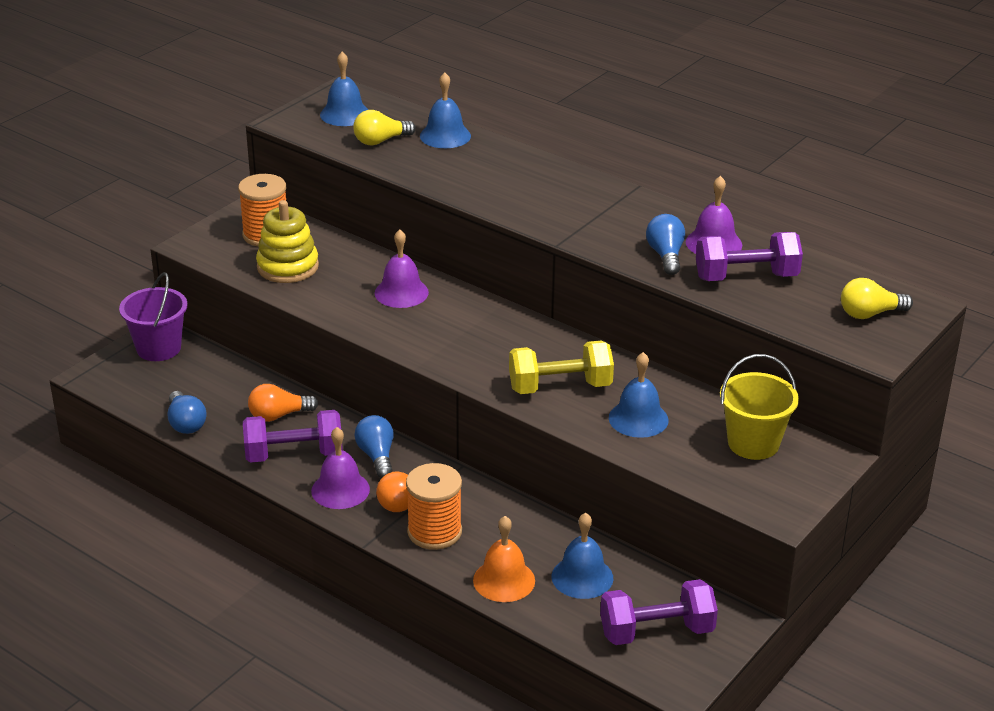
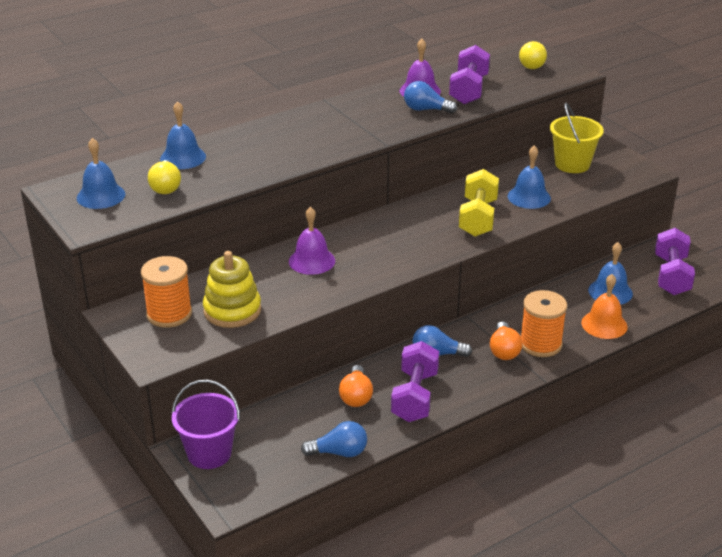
camera: 70 degrees left, 0 degrees up
(340, 490) = (472, 380): purple bell -> none

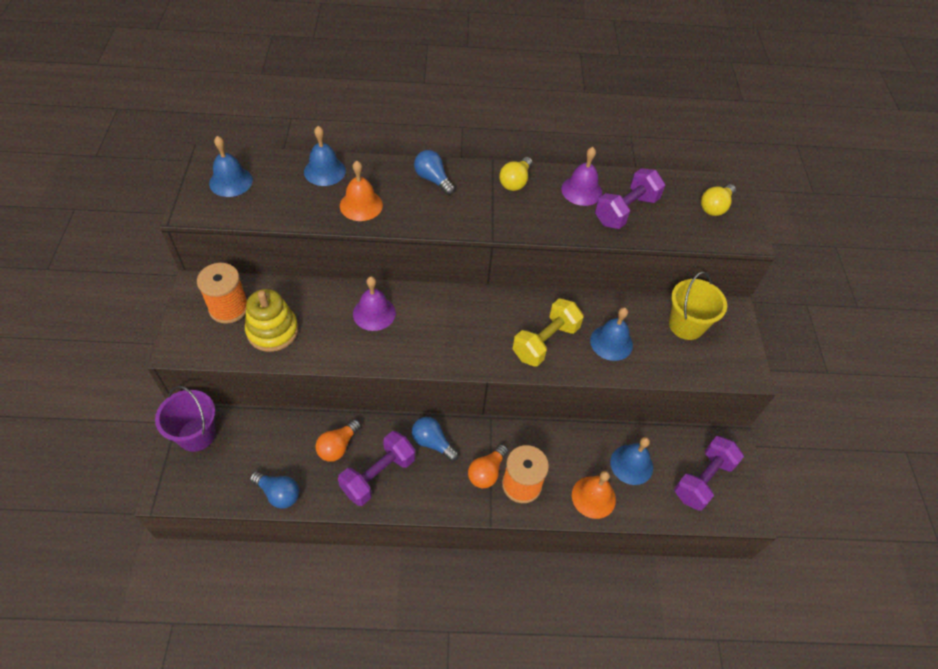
camera: 30 degrees right, 20 degrees up
(166, 187) = (282, 197): yellow light bulb -> yellow light bulb (515, 182)
(246, 165) = (361, 205): none -> orange bell
(426, 109) = (565, 216): blue light bulb -> blue light bulb (433, 179)

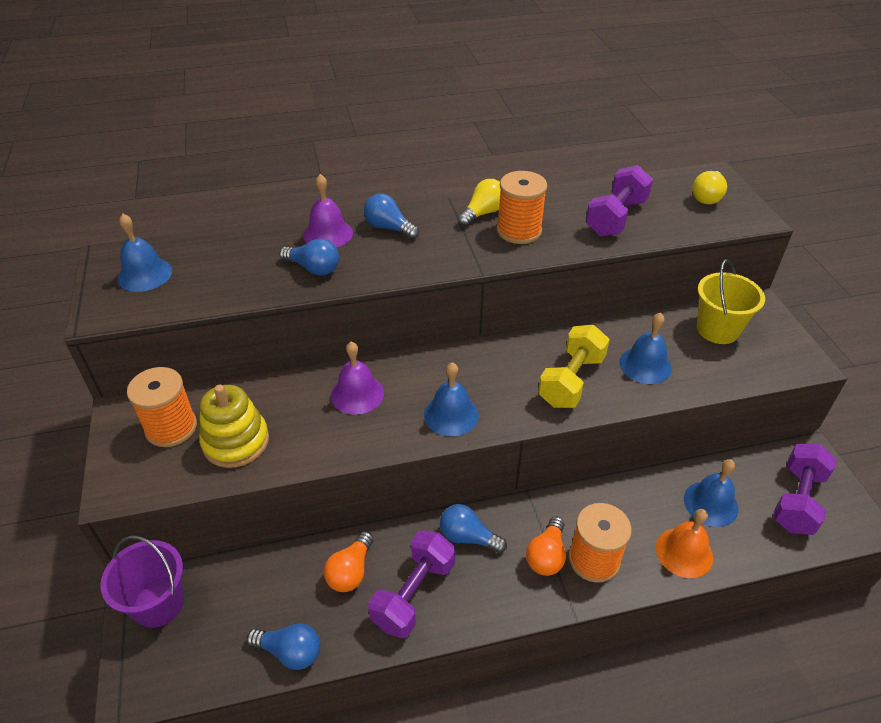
camera: 10 degrees left, 10 degrees down
(324, 171) = (258, 243): blue bell -> blue bell (451, 414)
(361, 205) = (314, 268): orange bell -> blue light bulb
(515, 182) = (483, 213): yellow light bulb -> yellow light bulb turned 150 degrees counterclockwise
(538, 206) = (519, 231): none -> orange spool
(581, 190) = (559, 208): purple bell -> purple bell (328, 234)

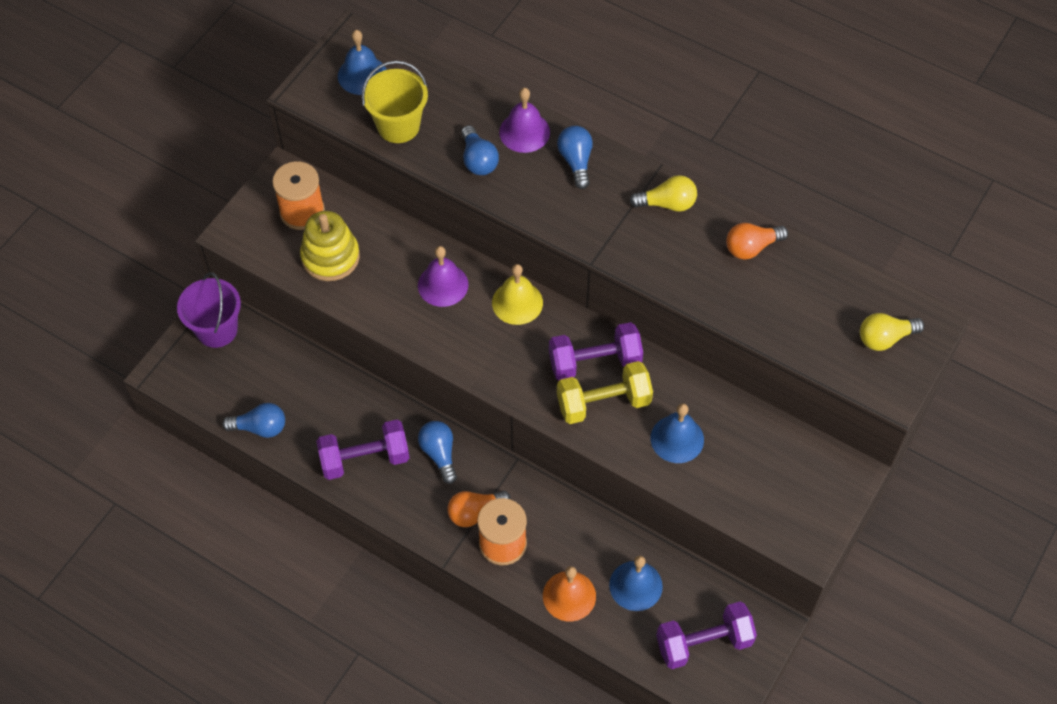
camera: 45 degrees right, 15 degrees up
(290, 652) = (260, 427): blue light bulb -> blue light bulb turned 60 degrees counterclockwise
(350, 571) = (343, 409): orange light bulb -> orange light bulb (751, 247)
(428, 365) = (517, 302): none -> yellow bell
(451, 414) = (486, 355): blue bell -> none
(519, 231) = (672, 245): orange spool -> none
(616, 218) = (770, 295): purple dumbbell -> purple dumbbell (594, 362)
(717, 329) = (780, 461): yellow bucket -> yellow bucket (398, 126)

